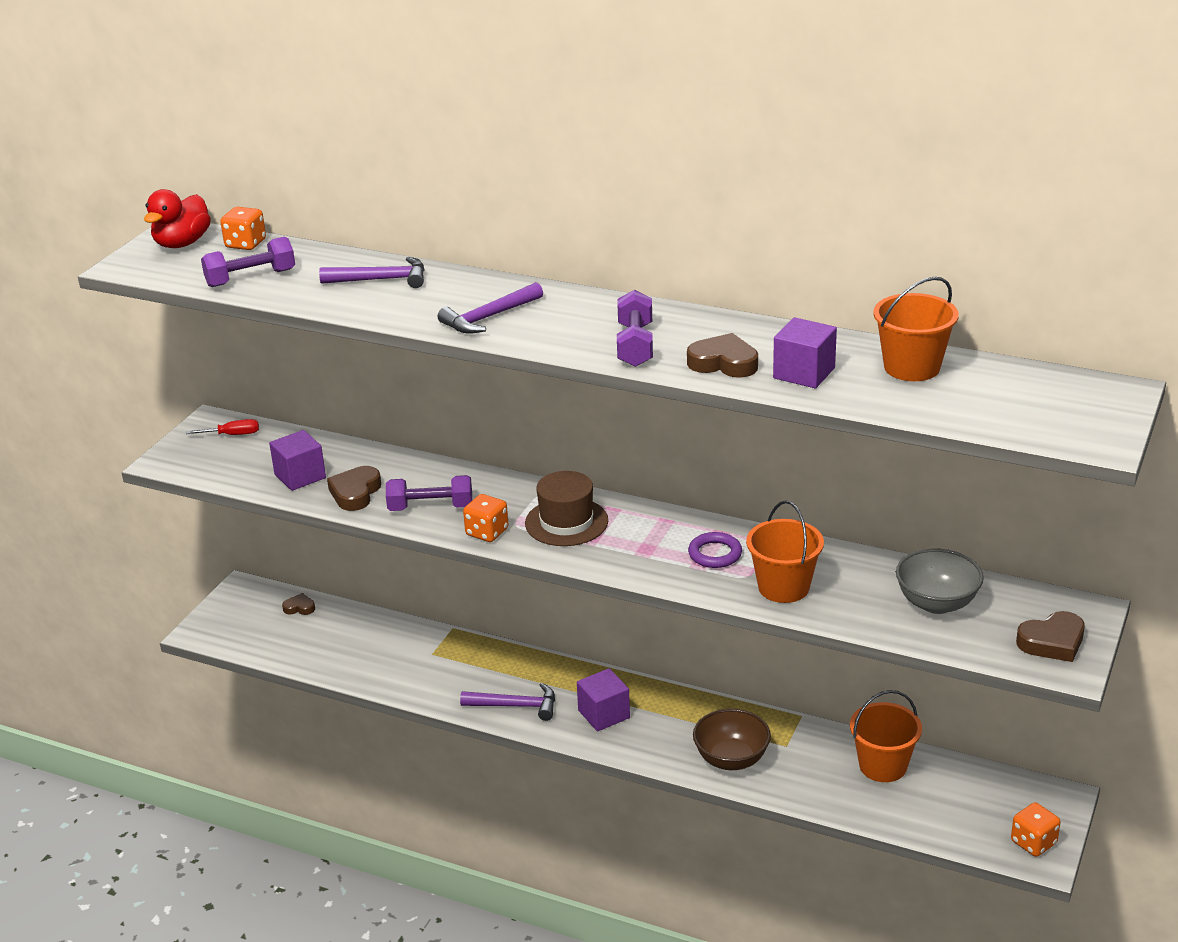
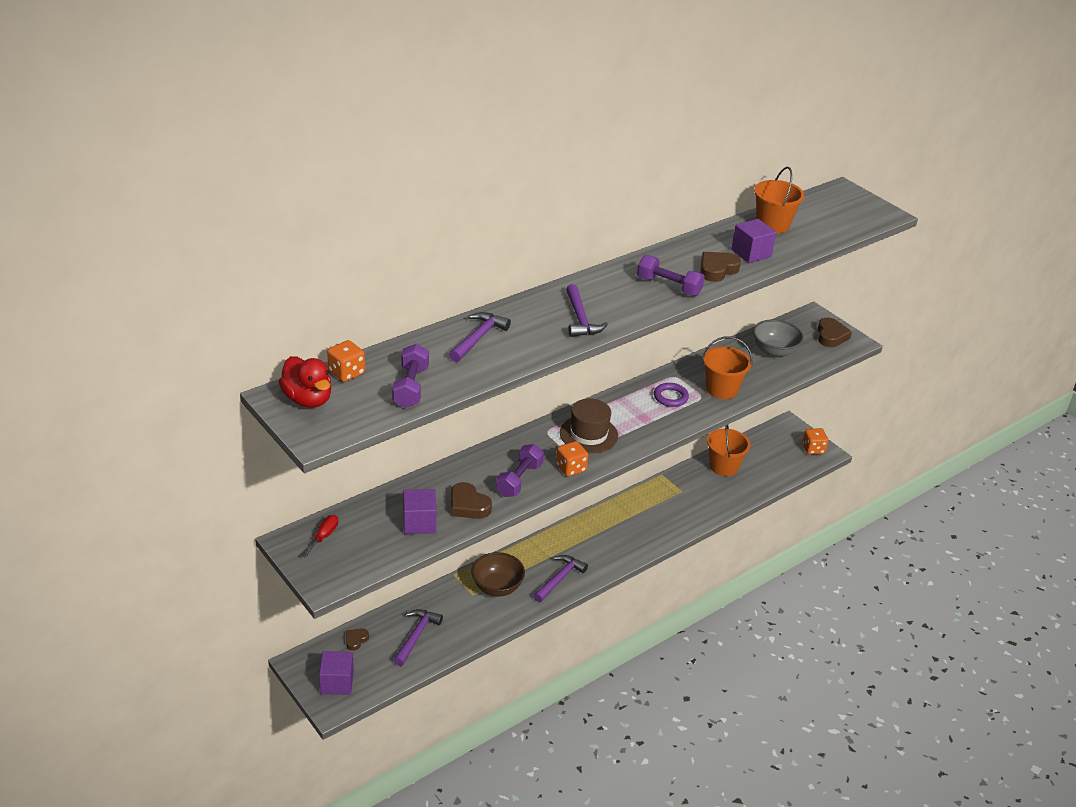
camera: 65 degrees left, 5 degrees up
(336, 642) = (416, 636): none -> purple hammer
(604, 714) = (598, 546): purple cube -> purple cube (337, 682)
(731, 759) = (677, 515): brown bowl -> brown bowl (497, 587)

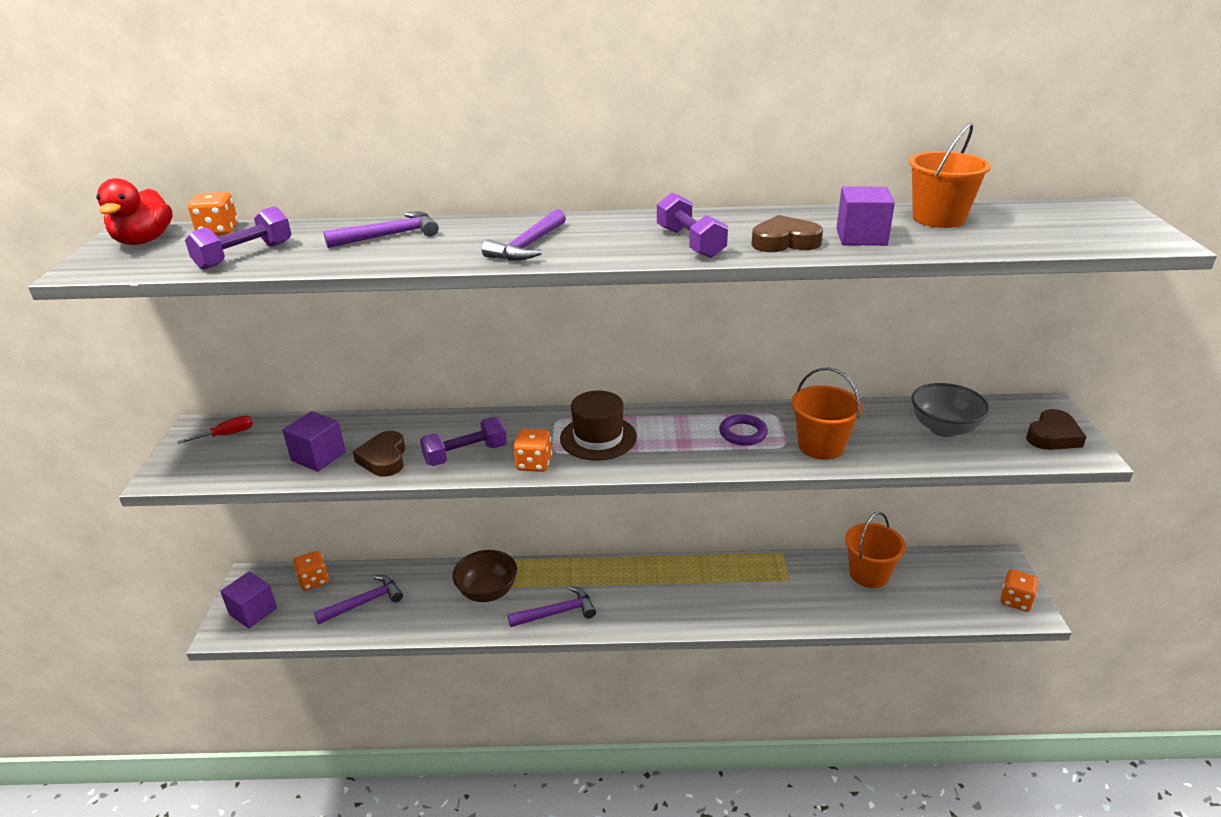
camera: 40 degrees right, 5 degrees down
(356, 640) = (313, 580): brown heart -> orange dice

